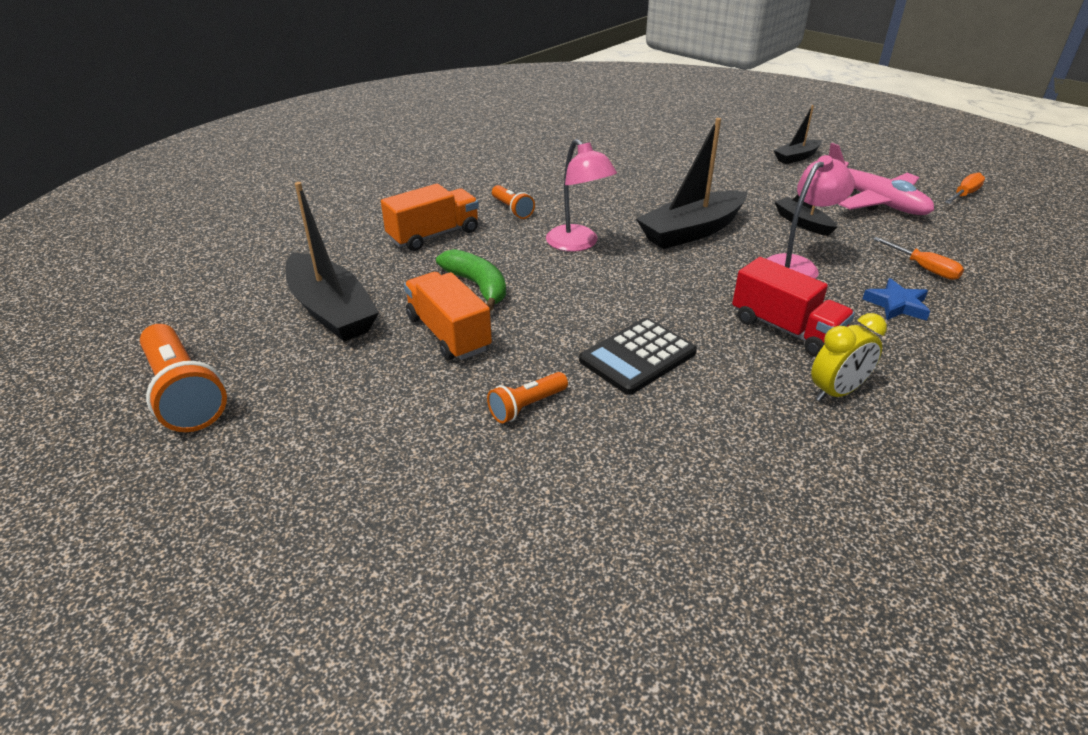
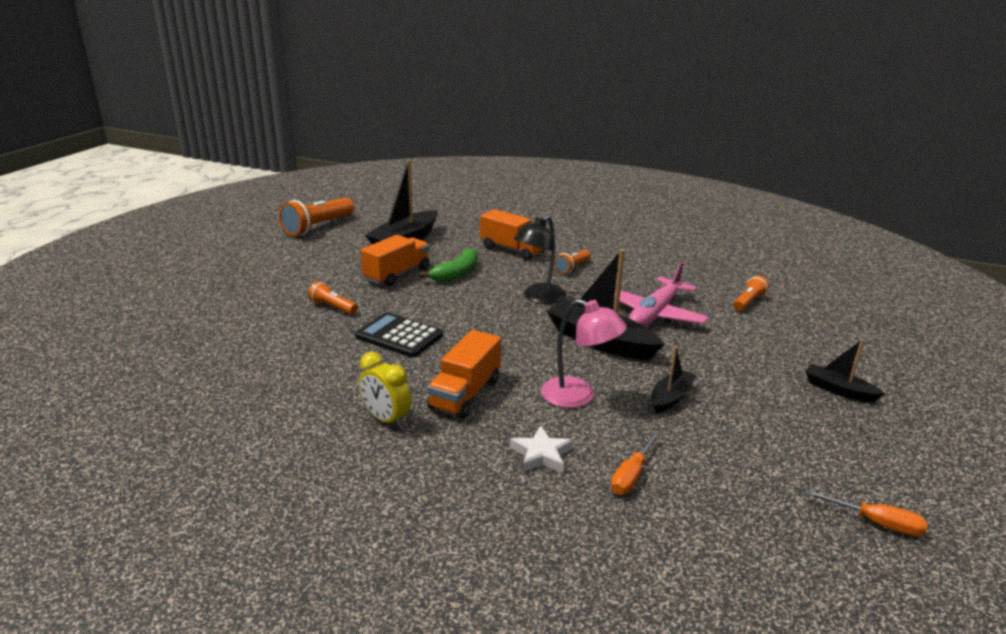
camera: 70 degrees right, 10 degrees down
(578, 244) = (539, 298): pink lamp -> black lamp
(639, 148) = (748, 302): none -> orange flashlight
(785, 329) = (465, 394): red truck -> orange truck
(874, 201) = (774, 445): pink plane -> pink plane (654, 314)
(897, 305) = (541, 454): blue star -> white star

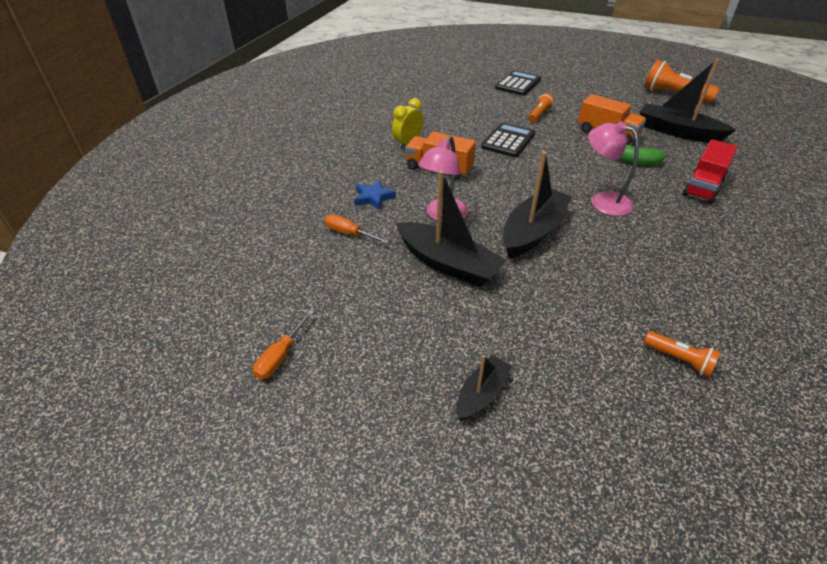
camera: 90 degrees right, 15 degrees up
(224, 311) = (518, 84): none -> black calculator
(512, 250) = (703, 187): orange truck -> red truck
(539, 298) = (602, 201): black lamp -> pink lamp
(541, 454) = (373, 198): white star -> blue star
(572, 268) = (685, 223): orange flashlight -> none
(654, 314) = (604, 272): pink plane -> none
(670, 398) = (448, 264): black boat -> black boat, size x1.83

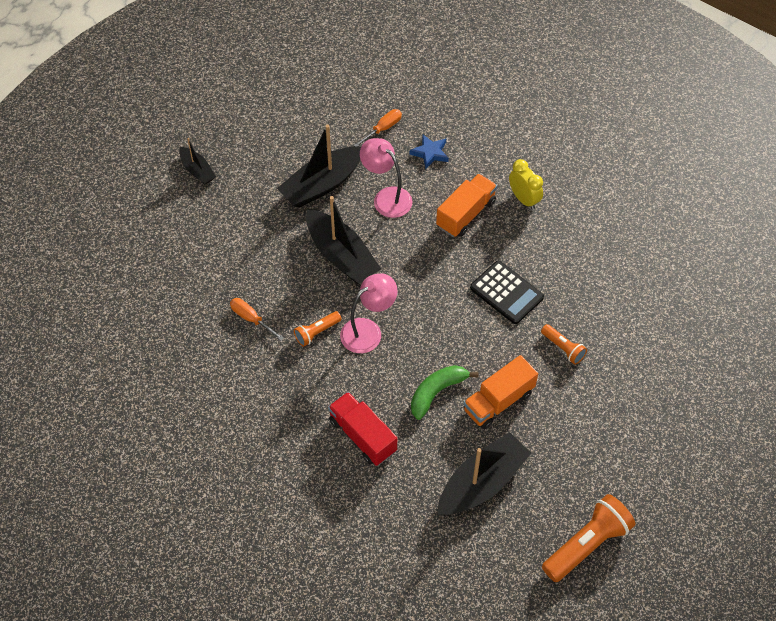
camera: 105 degrees right, 15 degrees up
(281, 356) = (267, 78): orange screwdriver -> orange screwdriver (251, 319)
(518, 84) = (662, 359): black calculator -> none
(679, 360) = (176, 288): orange flashlight -> orange flashlight (317, 332)

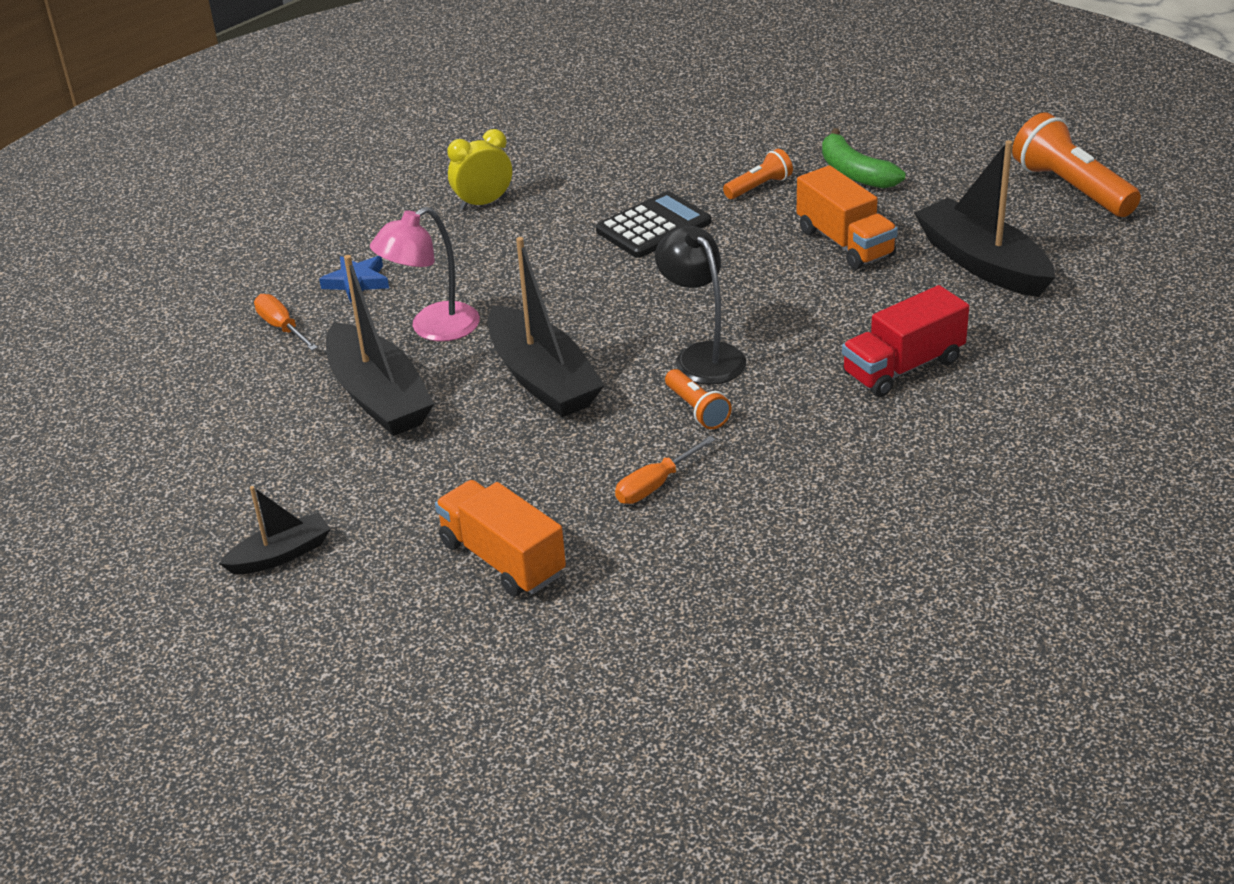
camera: 80 degrees left, 20 degrees down
(341, 256) = (543, 379): black boat -> black boat turned 90 degrees clockwise
(368, 331) = (702, 356): pink lamp -> black lamp
(437, 392) = (826, 295): green banana -> green banana (855, 173)
(466, 214) = (494, 254): orange truck -> orange truck (502, 559)

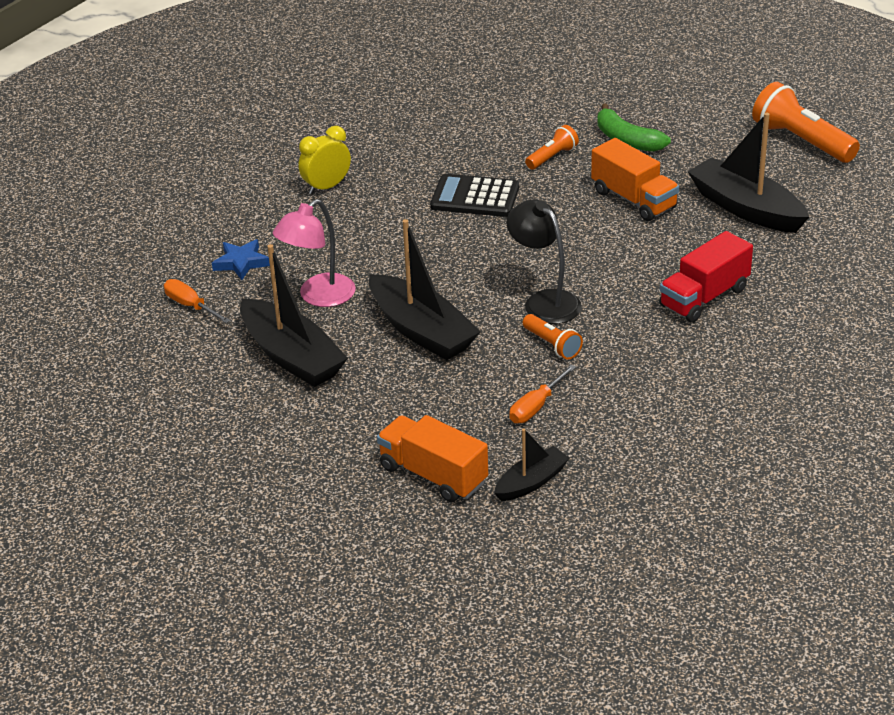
camera: 10 degrees left, 0 degrees up
(281, 555) = (255, 489): black boat -> black boat (531, 482)
(653, 226) = (475, 197): black calculator -> black calculator turned 120 degrees counterclockwise

